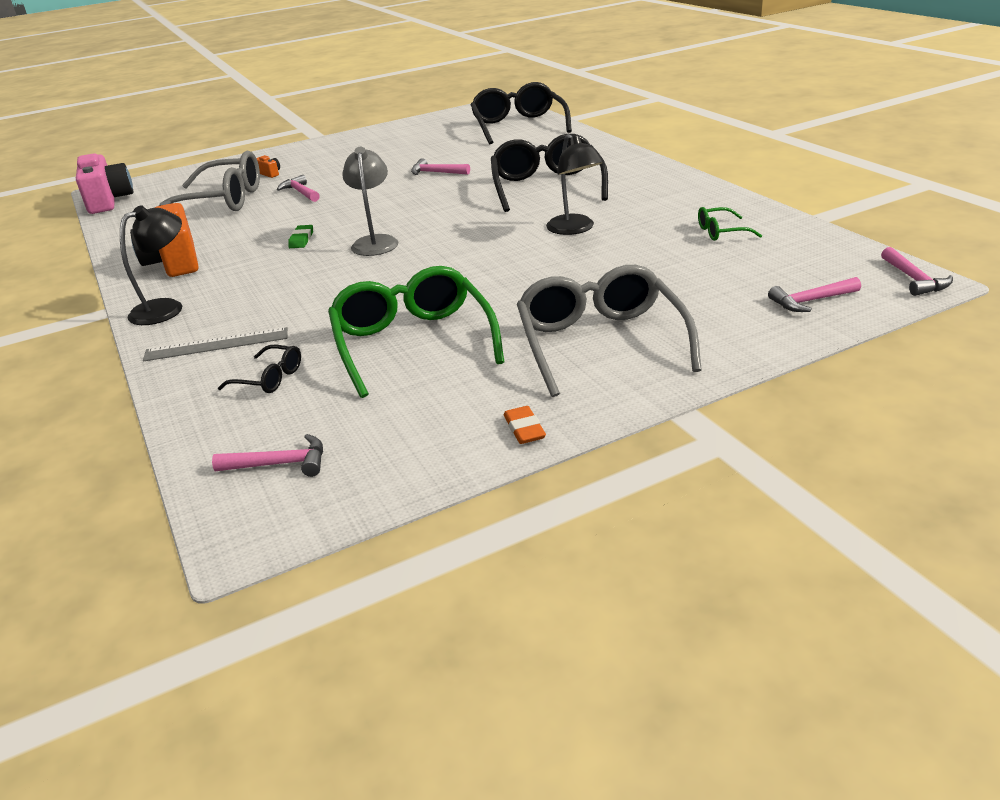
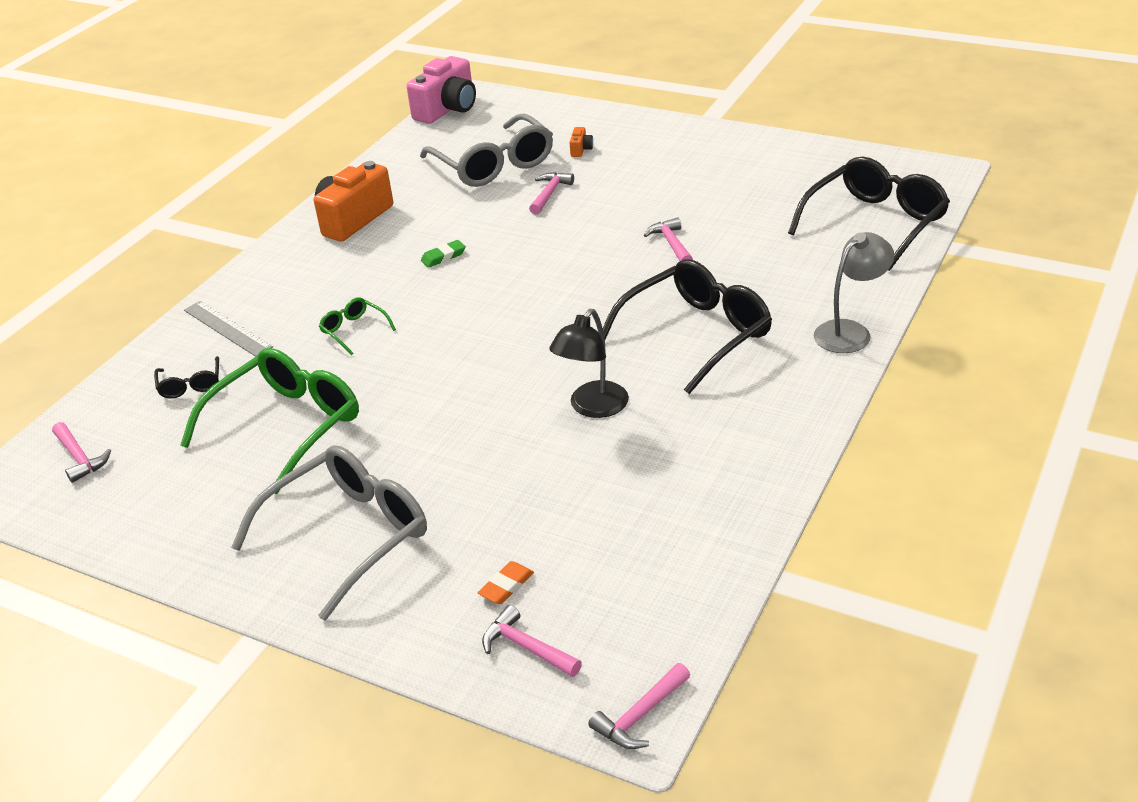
camera: 55 degrees right, 5 degrees up
(166, 308) = (271, 268): black lamp -> none
(375, 242) = (469, 300): grey lamp -> grey lamp (850, 331)
(524, 429) = (180, 556): orange eraser -> orange eraser (506, 586)
(721, 232) = (666, 515): green glasses -> green glasses (354, 330)

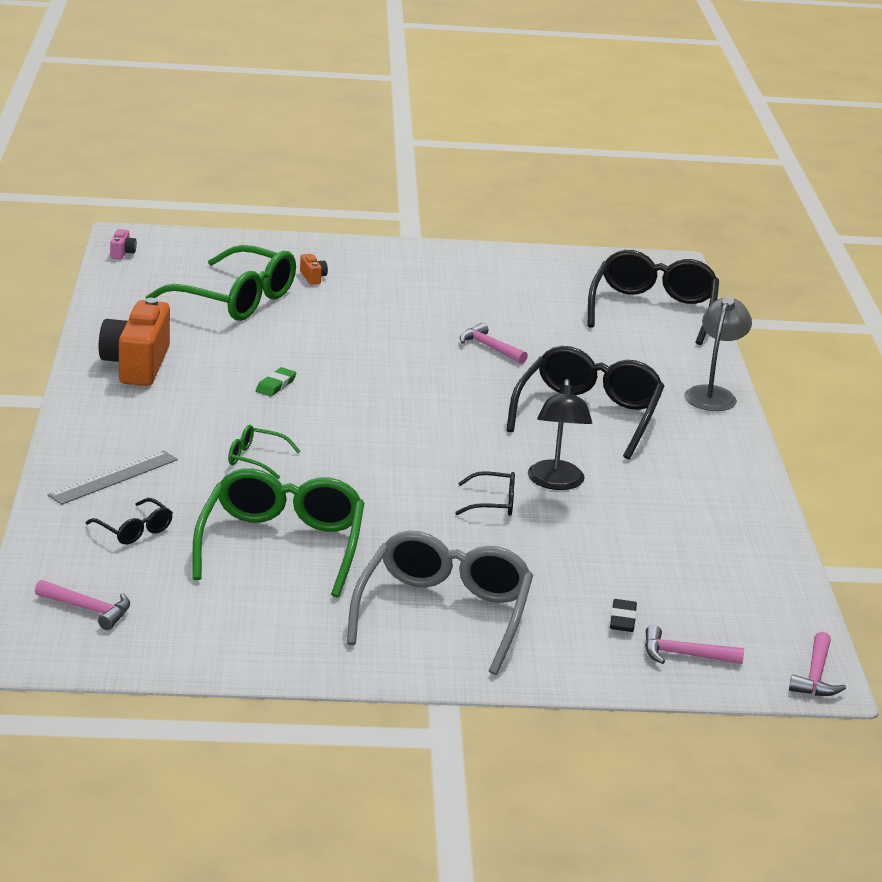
camera: 35 degrees left, 10 degrees down
(227, 328) = (114, 477): grey ruler -> grey ruler turned 60 degrees counterclockwise
(447, 109) = (122, 253): pink camera -> pink camera, size x0.41
(494, 165) = (235, 300): grey glasses -> green glasses
(506, 586) = (623, 619): orange eraser -> black eraser
(512, 419) = (493, 503): none -> black glasses
(549, 194) = (324, 319): pink hammer -> none

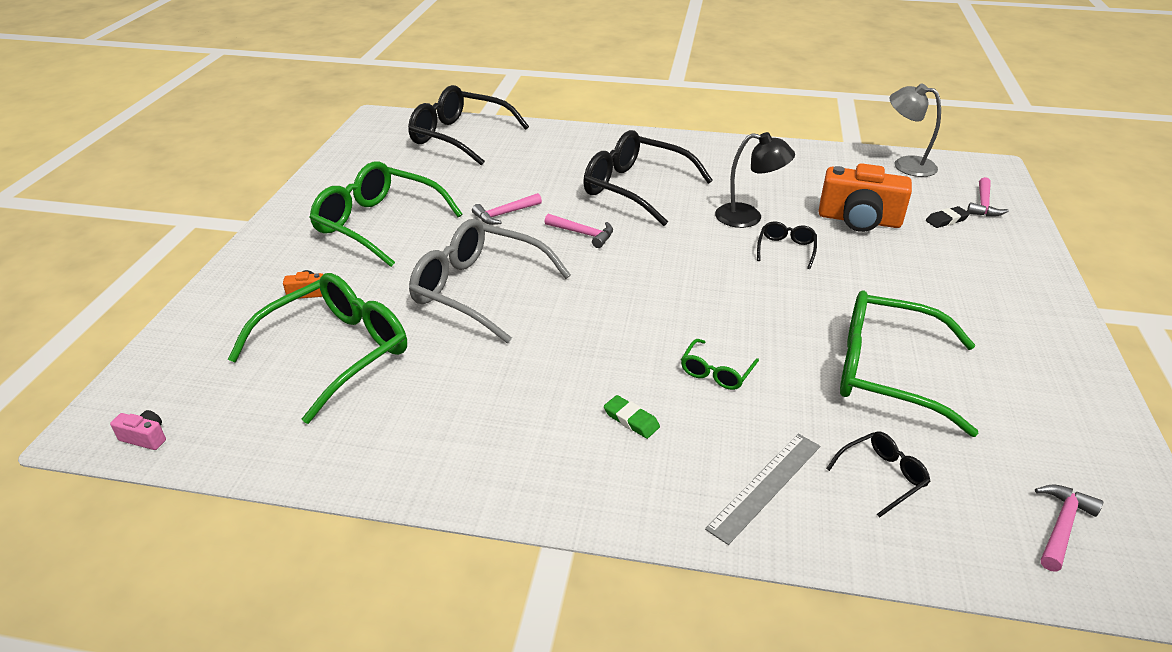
camera: 75 degrees left, 10 degrees up
(114, 477) = (765, 486): grey ruler -> grey ruler turned 75 degrees clockwise
(136, 365) = (482, 447): orange camera -> orange camera (859, 220)
(275, 385) = (556, 343): green eraser -> green eraser (631, 420)
(439, 291) = (378, 224): none -> green glasses
(443, 614) = (971, 296): grey glasses -> grey glasses (478, 290)
(623, 619) = (946, 220): black eraser -> black eraser turned 45 degrees counterclockwise
(713, 394) = (607, 137): grey lamp -> grey lamp (906, 165)
(815, 676) = (986, 166): pink hammer -> pink hammer (583, 234)

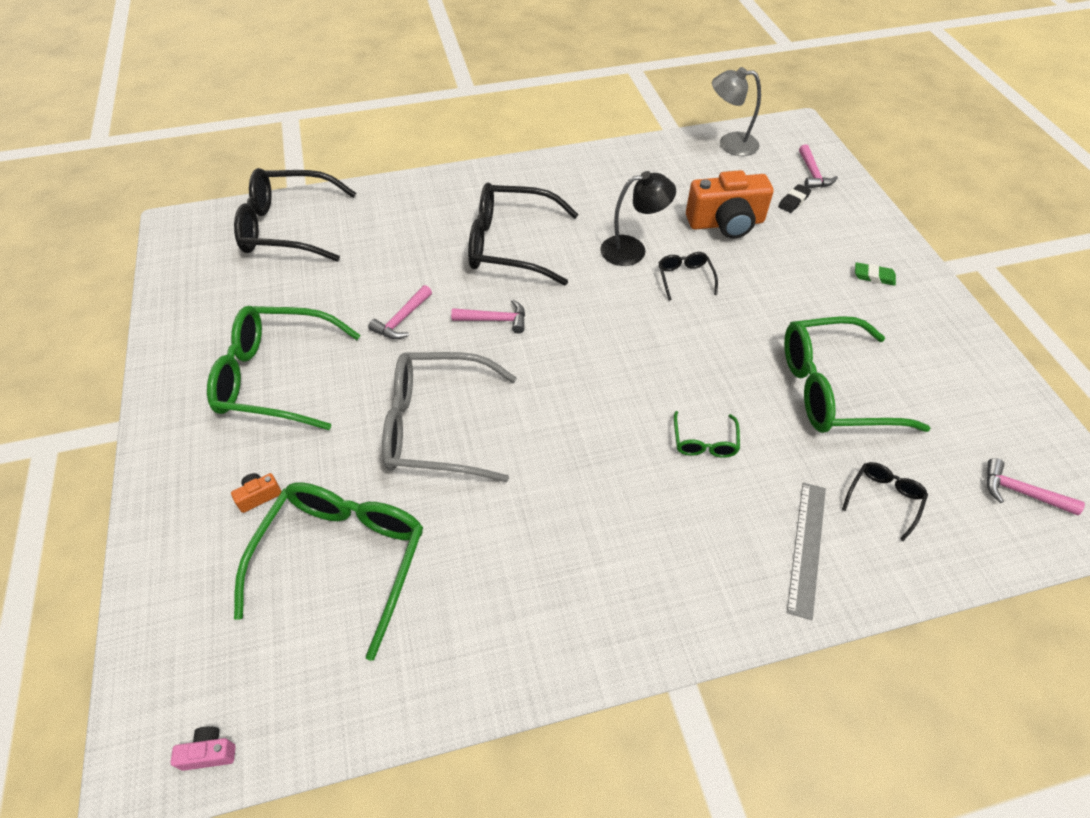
camera: 25 degrees left, 15 degrees up
(631, 420) = (665, 524): green eraser -> green eraser (874, 276)
(1061, 526) = (1021, 492): pink hammer -> pink hammer turned 75 degrees counterclockwise

